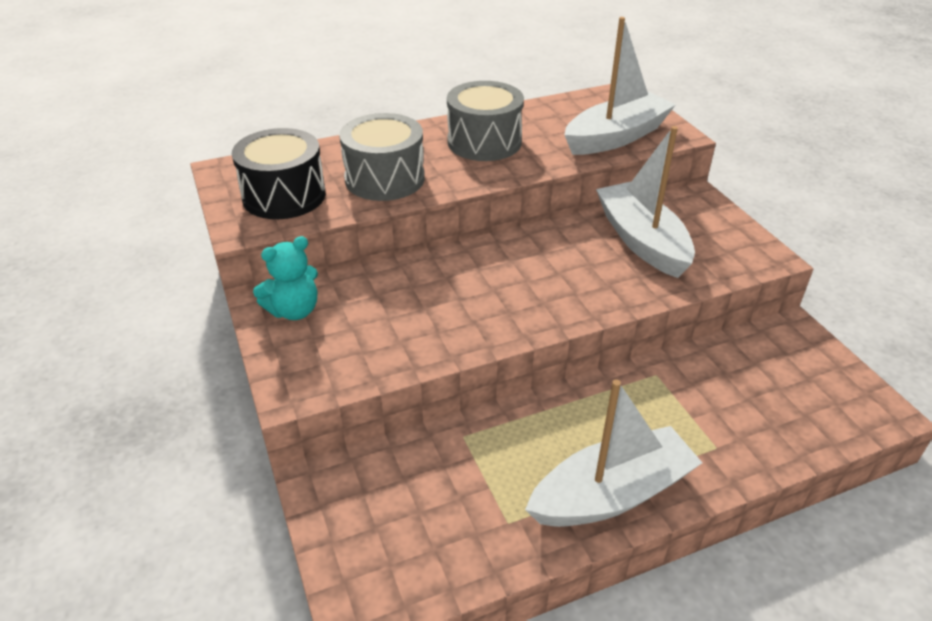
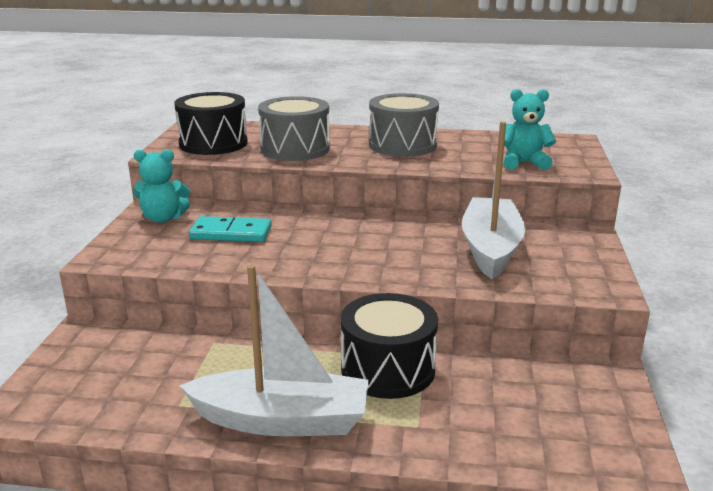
camera: 30 degrees right, 15 degrees down
(391, 305) = (231, 233): none -> turquoise domino
(616, 137) = (524, 163): white boat -> turquoise teddy bear
(640, 399) = (388, 369): none -> black drum

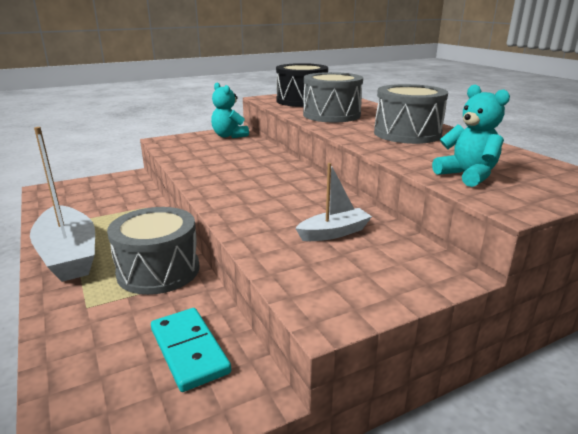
camera: 55 degrees right, 0 degrees up
(231, 233) = (232, 153): turquoise domino -> turquoise domino (189, 350)
(388, 369) = (158, 270): black drum -> grey drum
(490, 248) = (334, 233): white boat -> white boat, size x0.52

